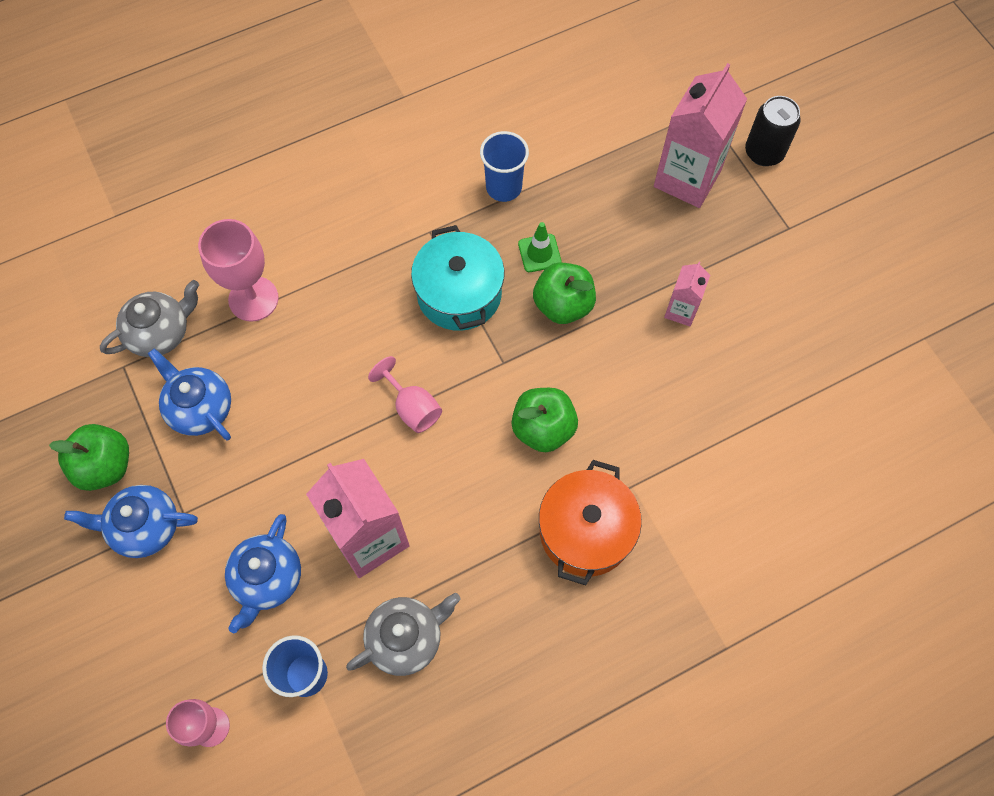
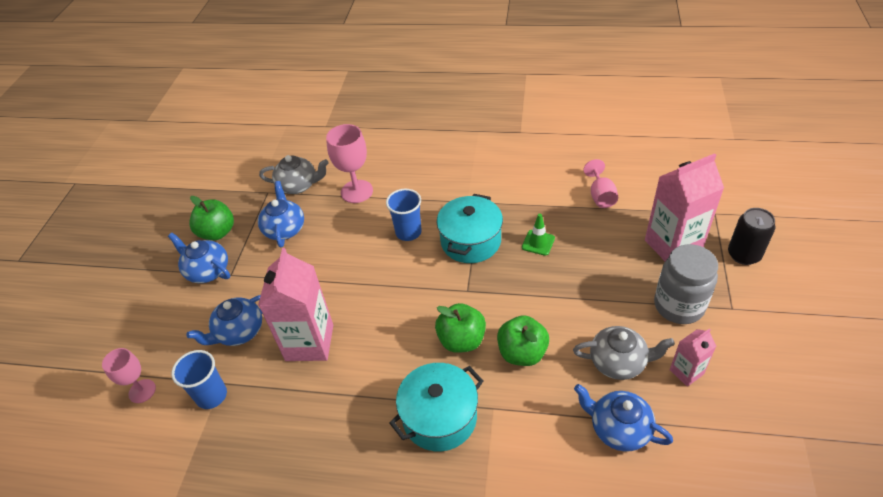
camera: 40 degrees right, 20 degrees down
(406, 638) = (280, 411): grey teapot -> grey teapot (618, 362)
(412, 407) = (393, 286): pink goblet -> pink goblet (600, 196)
(504, 187) = (543, 199): blue cup -> blue cup (408, 232)
(563, 305) = (530, 278): green apple -> green apple (522, 353)
(585, 531) = (439, 417): orange pot -> turquoise pot
(681, 310) = (610, 320): pink carton -> pink carton (686, 372)
(737, 254) = (678, 306): none -> grey jar
(765, 431) = (618, 428): none -> blue teapot

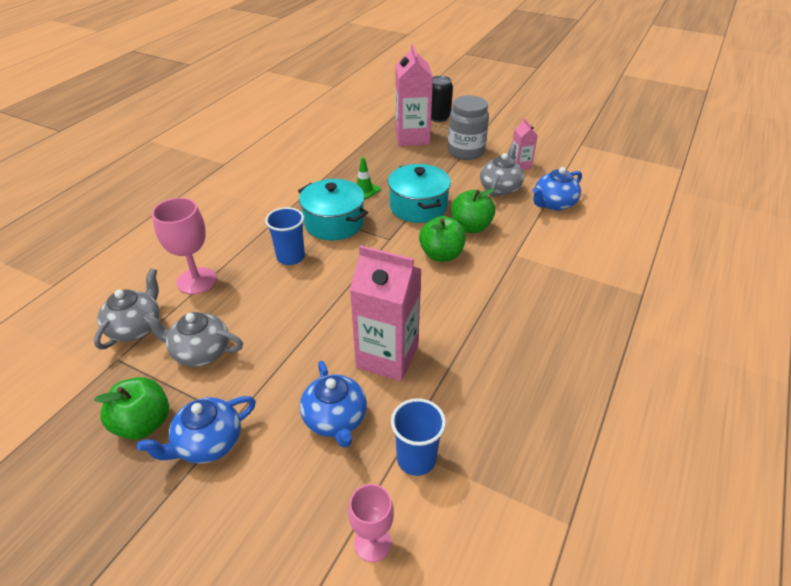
camera: 75 degrees left, 5 degrees down
(284, 229) = (200, 352): blue teapot -> grey teapot
(439, 417) = (513, 285): turquoise pot -> turquoise pot (418, 207)
(600, 196) = (339, 149): pink goblet -> none

